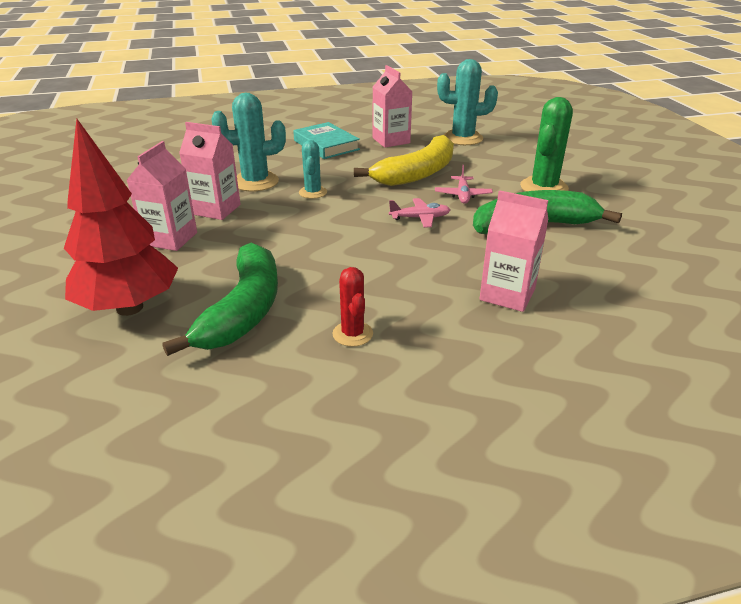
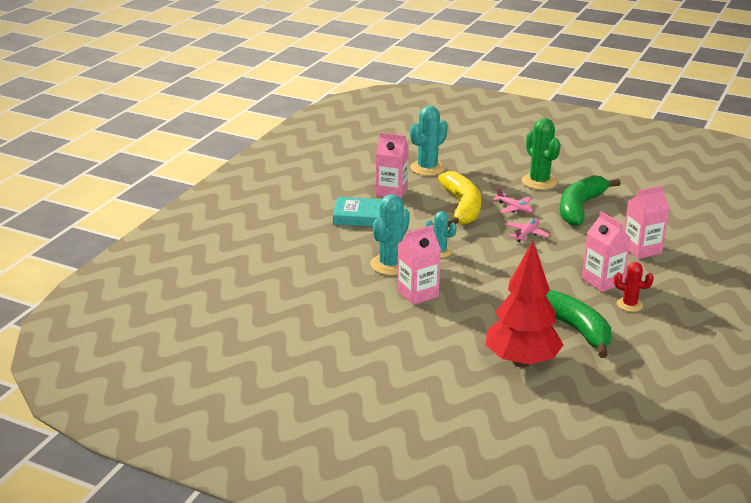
camera: 50 degrees left, 5 degrees down
(170, 239) = (442, 323): pink carton -> pink carton (602, 281)

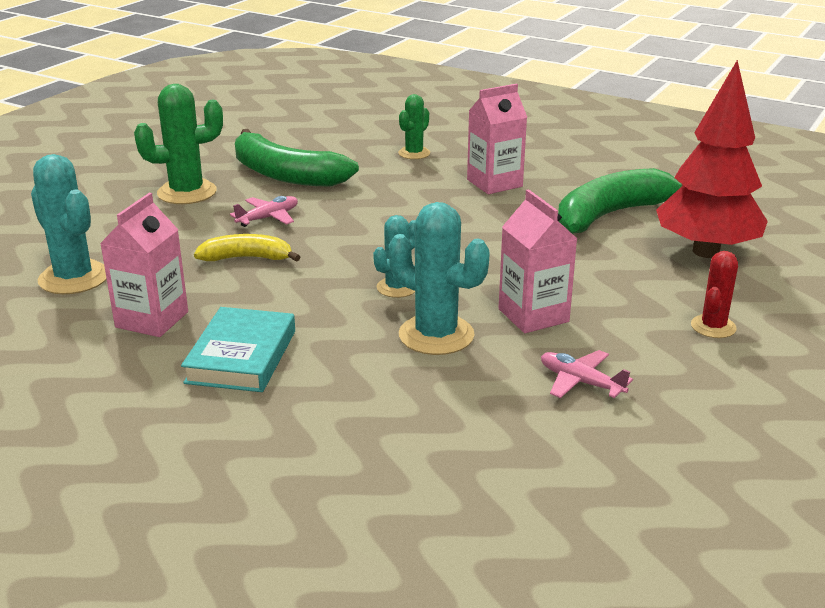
camera: 85 degrees left, 0 degrees up
(462, 207) = (247, 258): yellow banana -> yellow banana, size x0.56
(527, 234) = (354, 216): pink plane -> pink plane (580, 382)
(629, 305) = (552, 175): red cactus -> red cactus (713, 327)
(641, 249) = (414, 153): pink carton -> green cactus

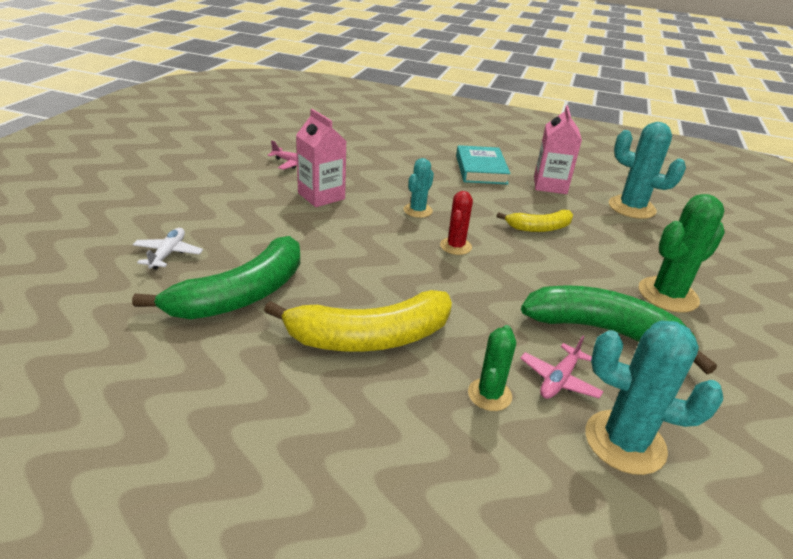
camera: 165 degrees right, 5 degrees up
(268, 218) = (562, 268): pink plane -> pink plane (559, 380)
(436, 335) = (380, 183): turquoise cactus -> turquoise cactus (625, 442)
(494, 183) = (369, 337): pink carton -> yellow banana
(706, 251) = (168, 254): red tree -> white plane
(713, 327) = (201, 194): red cactus -> red cactus (455, 246)

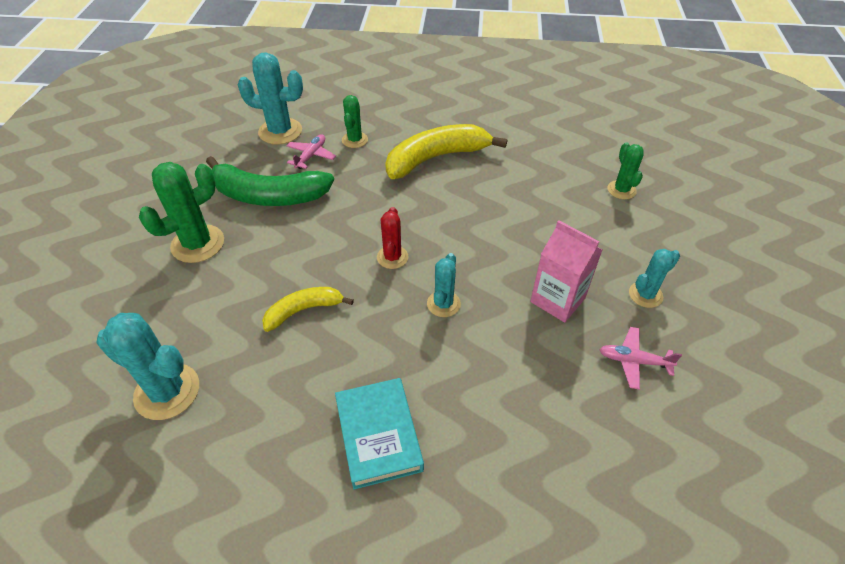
camera: 170 degrees right, 15 degrees up
(168, 254) = (621, 190): white plane -> green cactus
(241, 295) = (538, 169): green banana -> none
(247, 186) = (645, 295): none -> turquoise cactus
(550, 185) = (274, 419): pink carton -> none

